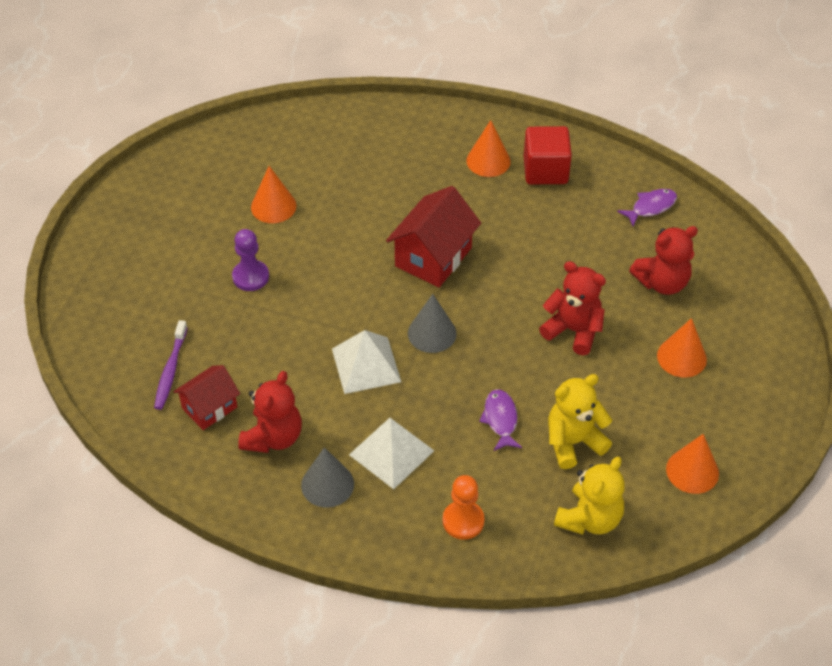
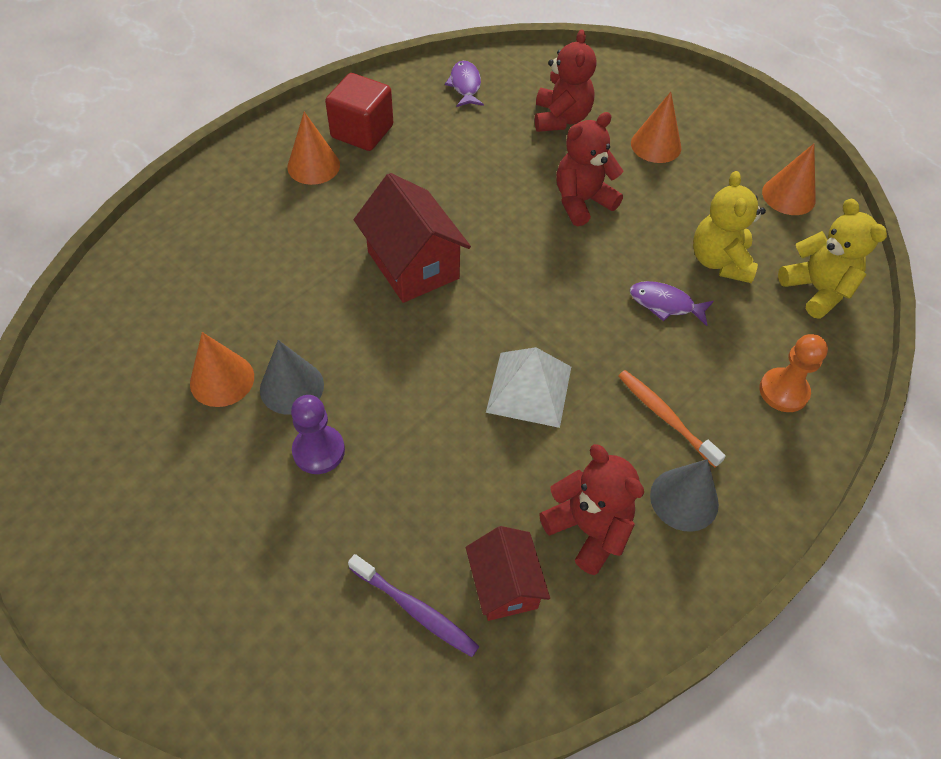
camera: 65 degrees left, 5 degrees up
(391, 452) = (665, 417): white pyramid -> orange toothbrush
(432, 333) = (518, 311): grey cone -> grey cone (292, 387)

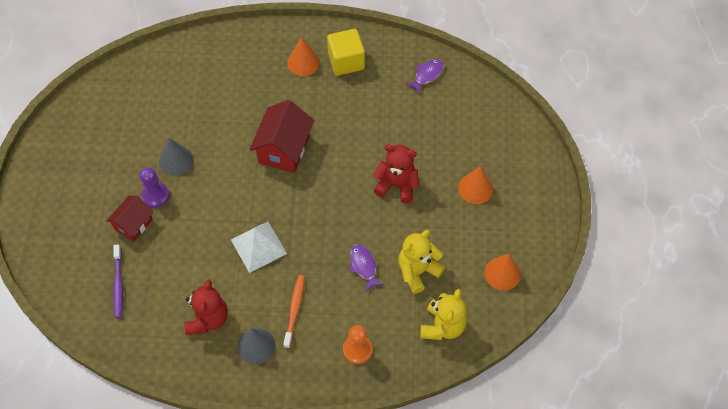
camera: 50 degrees right, 5 degrees up
(222, 379) = (156, 134): orange cone -> none
(362, 132) = (346, 61): red cube -> yellow cube
(504, 585) = (155, 307): red house -> red house (133, 224)
(561, 118) = (449, 133): red teddy bear -> none

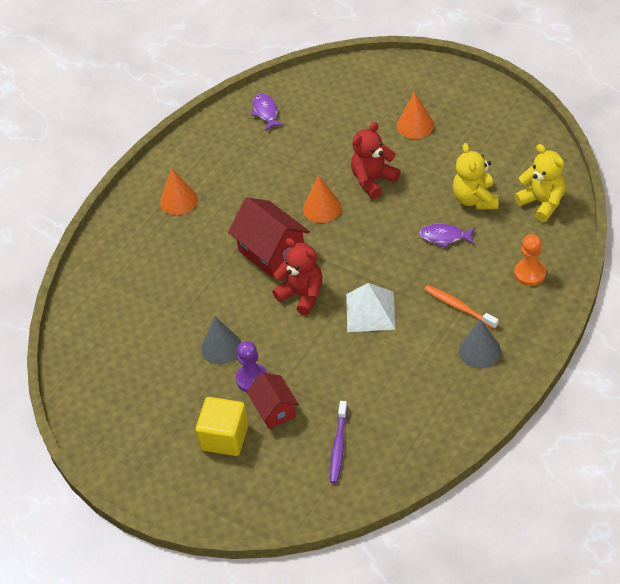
camera: 55 degrees left, 10 degrees down
(118, 284) = (338, 446): purple toothbrush -> purple toothbrush turned 75 degrees clockwise
(208, 319) = (426, 381): red teddy bear -> red teddy bear (302, 294)
(346, 61) = (203, 166): yellow cube -> yellow cube (225, 437)
(502, 273) = (514, 140): orange cone -> orange cone (322, 208)

